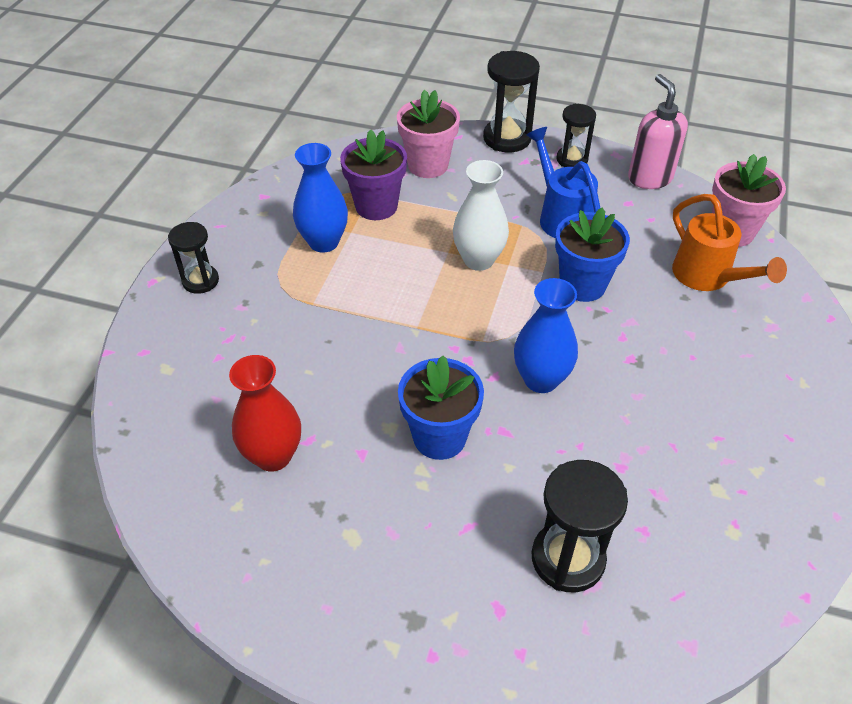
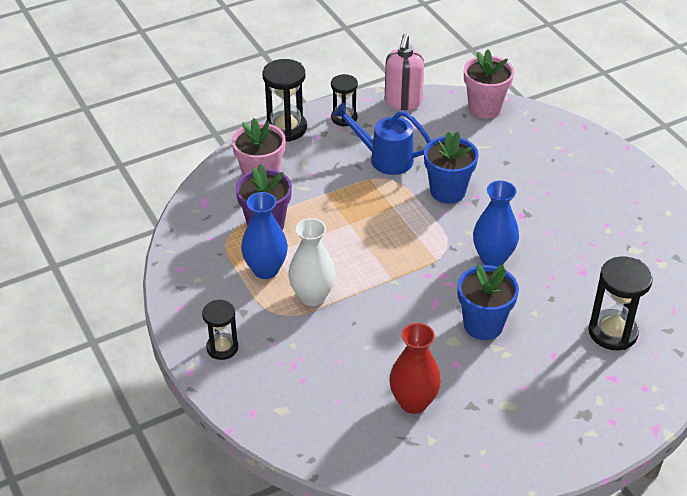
camera: 45 degrees left, 5 degrees down
(478, 260) = (373, 216): white vase -> white vase (312, 296)
(649, 178) = (403, 102): pink soap dispenser -> pink soap dispenser turned 105 degrees counterclockwise
(707, 277) = (504, 143): orange watering can -> none

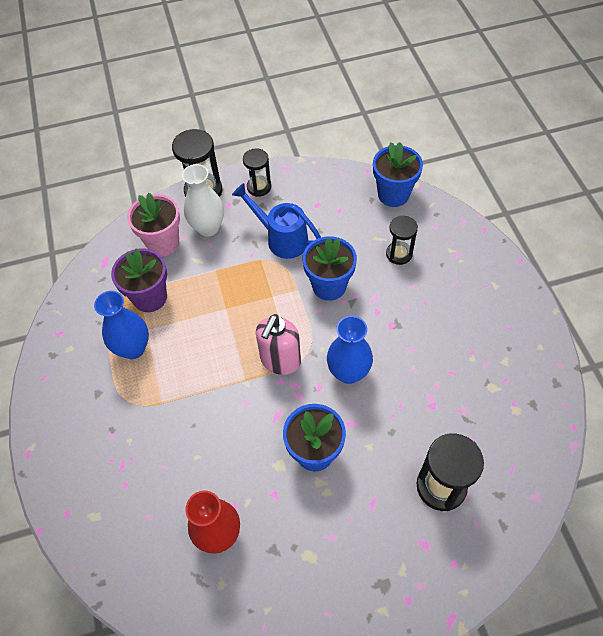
camera: 15 degrees right, 15 degrees up
(222, 348) = (65, 432): black hourglass -> black hourglass (399, 254)
(312, 296) = (165, 387): white vase -> white vase (208, 228)
(403, 102) = (318, 177): pink soap dispenser -> pink soap dispenser (280, 361)
(484, 108) = (393, 194): pink flower pot -> blue flower pot

